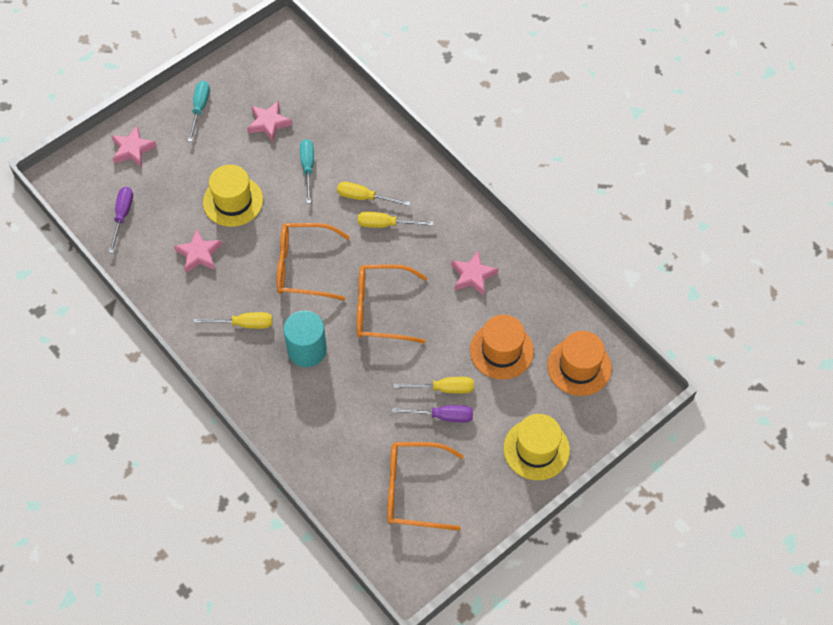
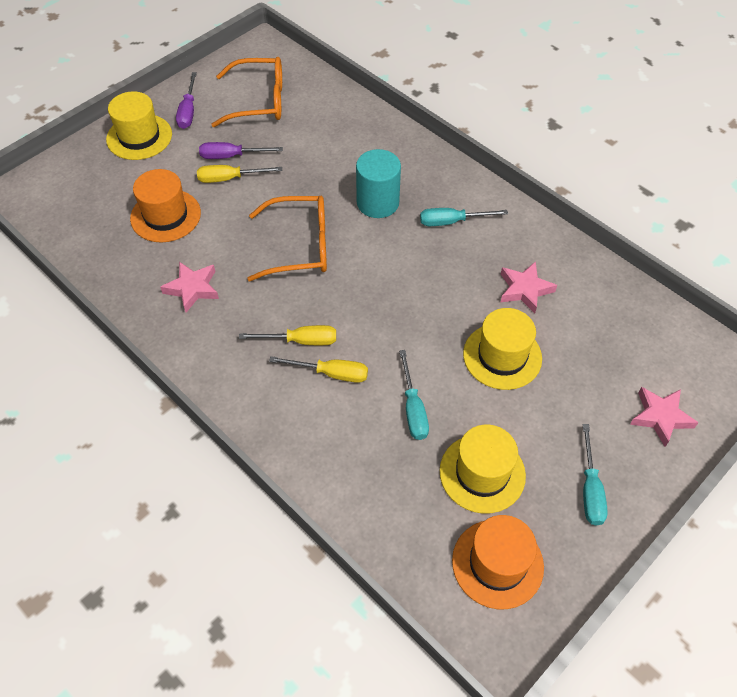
camera: 175 degrees right, 5 degrees down
(122, 216) = (635, 327): purple screwdriver -> purple screwdriver (188, 111)
(244, 324) = (452, 221): yellow screwdriver -> turquoise screwdriver
(269, 123) = (482, 473): pink star -> yellow hat
(303, 267) = (396, 284): orange glasses -> none
(579, 367) = (82, 206): orange hat -> orange hat (497, 563)

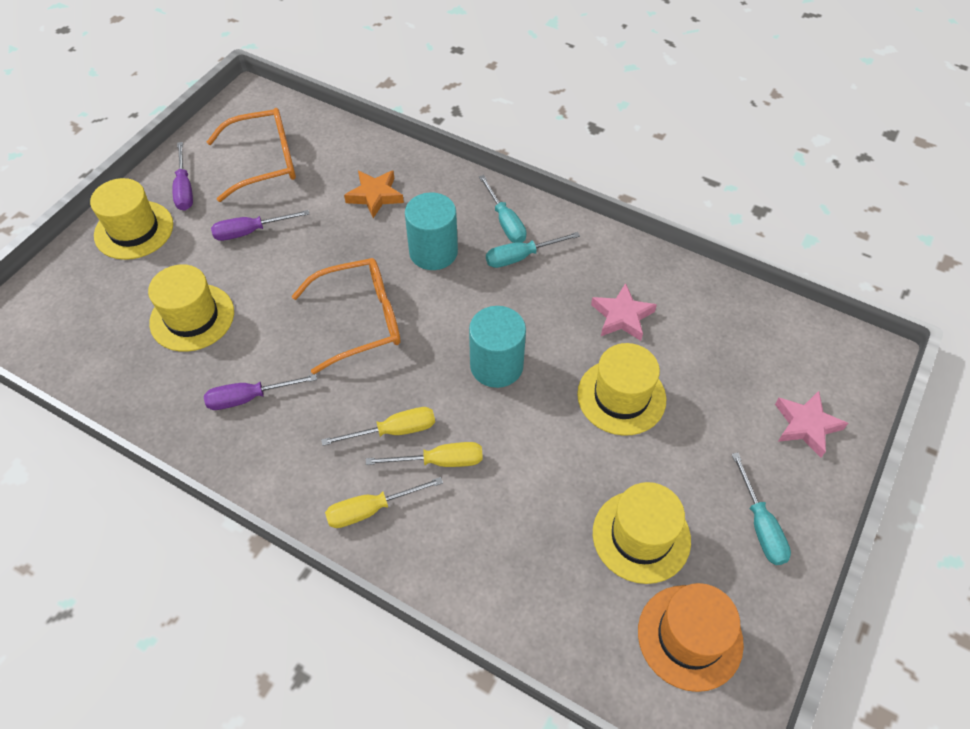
camera: 15 degrees left, 0 degrees up
(165, 216) = (192, 317): orange hat -> yellow hat
(192, 289) = (249, 398): pink star -> purple screwdriver
(229, 178) = (256, 258): yellow screwdriver -> yellow screwdriver (371, 509)
(342, 146) = (375, 196): none -> orange star
(402, 307) = (496, 365): none -> turquoise cylinder
(413, 409) = (543, 480): turquoise screwdriver -> turquoise screwdriver (505, 222)

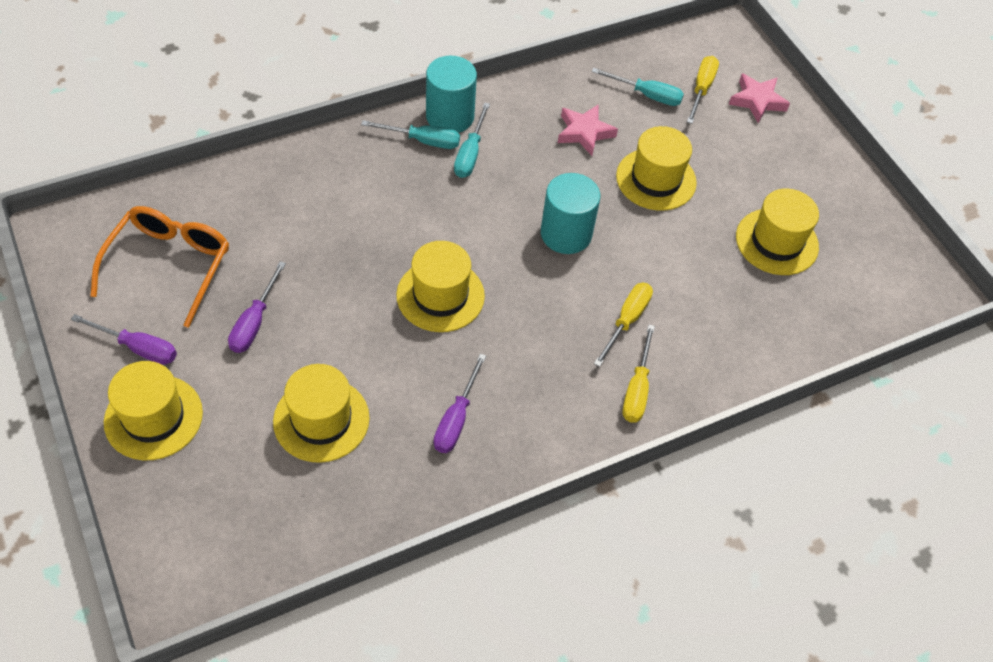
camera: 60 degrees left, 0 degrees up
(361, 320) = (440, 295): orange glasses -> yellow hat
(375, 196) = (303, 208): orange star -> none
(394, 431) = (575, 334): yellow screwdriver -> yellow screwdriver (701, 89)
(433, 252) = (410, 205): turquoise cylinder -> turquoise cylinder (450, 116)
(690, 637) = (866, 264): orange hat -> none
(760, 525) = (813, 175): turquoise screwdriver -> turquoise screwdriver (646, 95)

